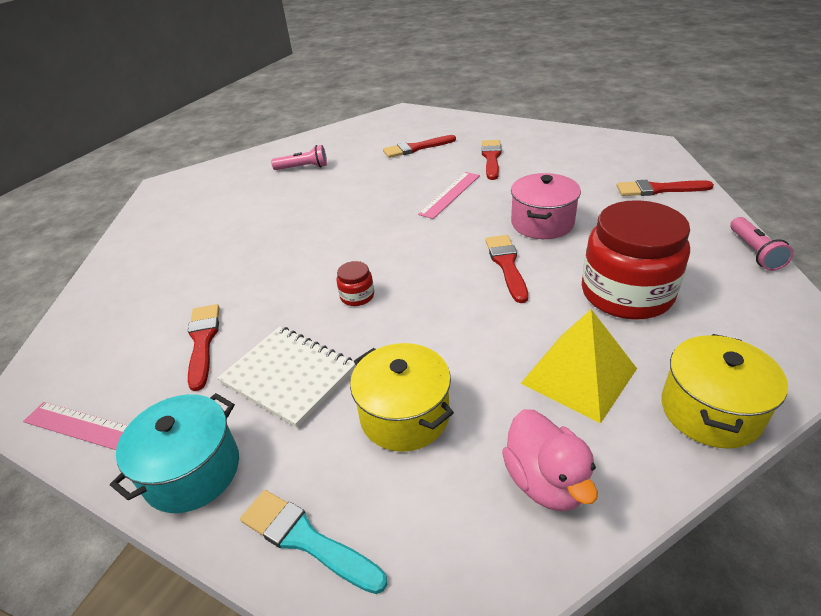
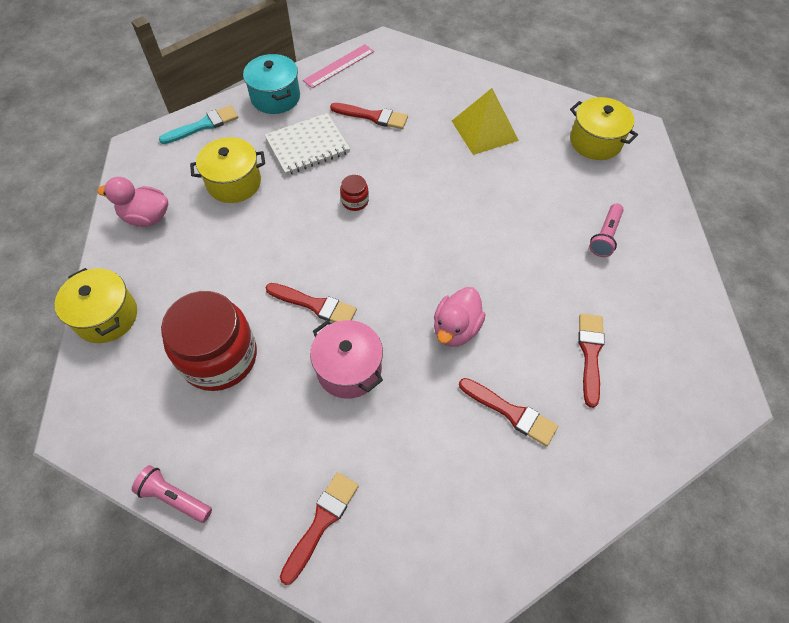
camera: 115 degrees right, 20 degrees up
(189, 197) = (595, 141): none -> yellow pot
(450, 194) = (456, 328): pink ruler -> pink duck
(578, 375) = (185, 274): yellow pyramid -> yellow pyramid (484, 130)

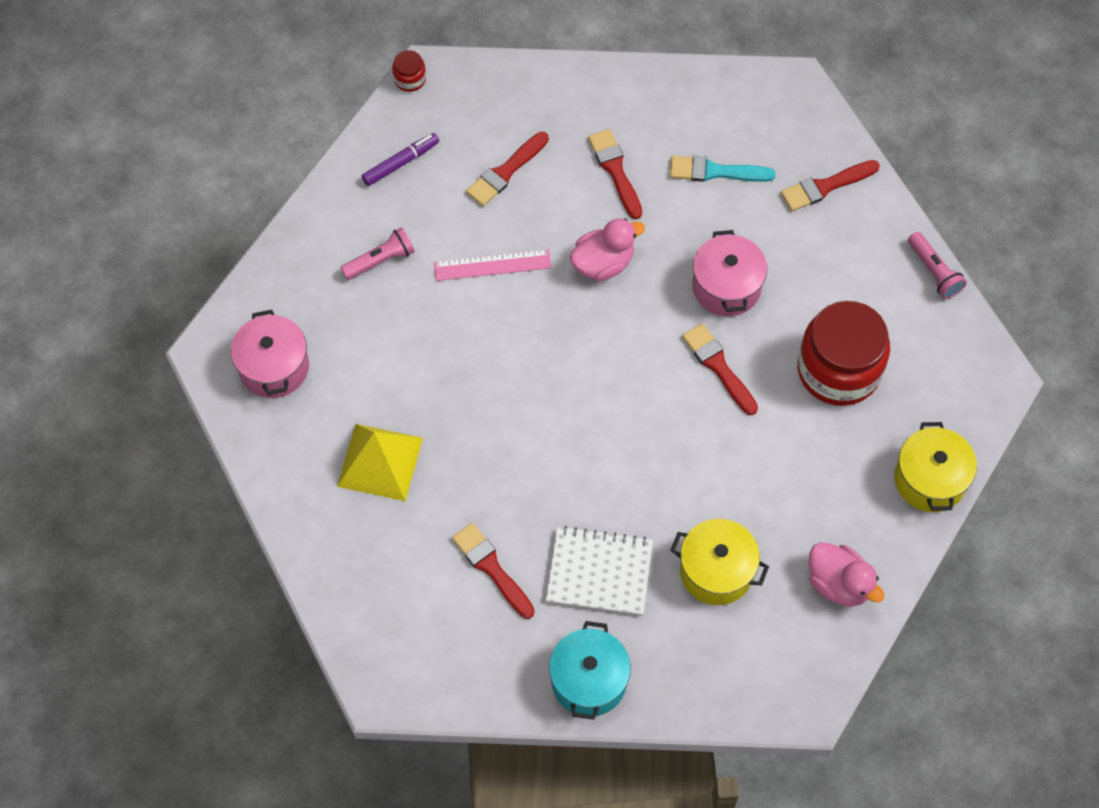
camera: 145 degrees left, 5 degrees up
(203, 125) = (706, 689): turquoise brush -> turquoise brush (715, 171)
(339, 66) = (471, 686): pink ruler -> pink ruler (492, 265)
(355, 201) = (598, 460): red jar -> red jar (410, 79)
(595, 141) = (274, 367): yellow pot -> pink pot
(667, 311) = (400, 163): none -> purple marker

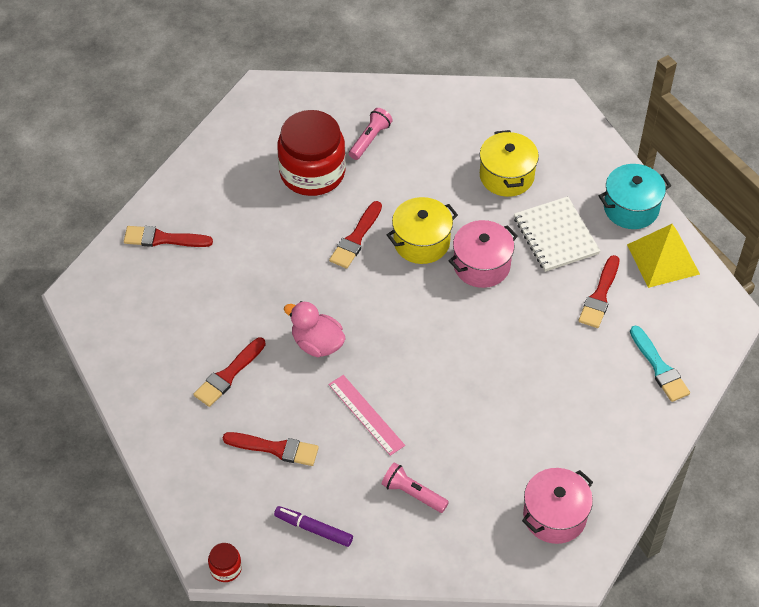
camera: 120 degrees left, 10 degrees down
(380, 461) = (576, 402): yellow pyramid -> yellow pyramid (663, 259)
(715, 171) = (190, 310): turquoise brush -> turquoise brush (659, 368)
(726, 287) = (288, 261): pink pot -> pink pot (481, 265)
(825, 186) = (163, 239): red brush -> red brush turned 150 degrees clockwise
(839, 583) = (467, 113): pink duck -> none
(930, 480) = (361, 97): yellow pot -> yellow pot (421, 242)
(934, 272) = (199, 151): pink flashlight -> pink flashlight (370, 139)

